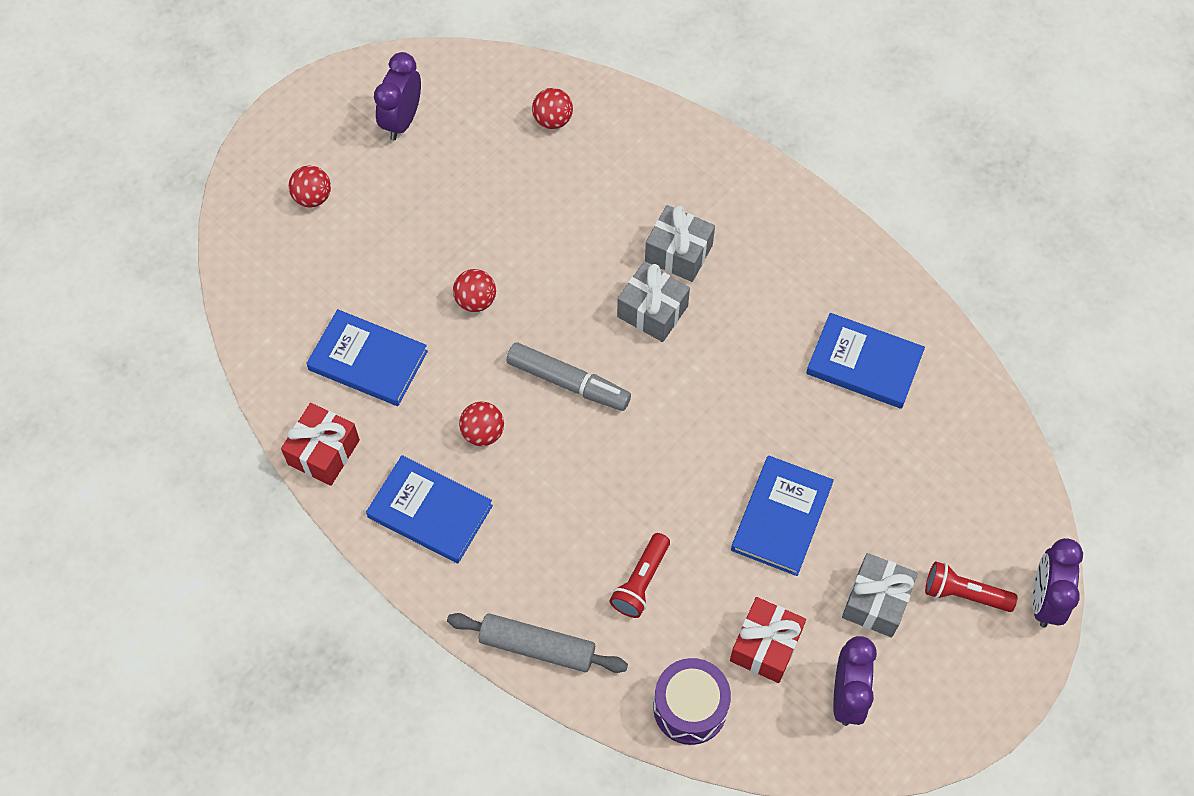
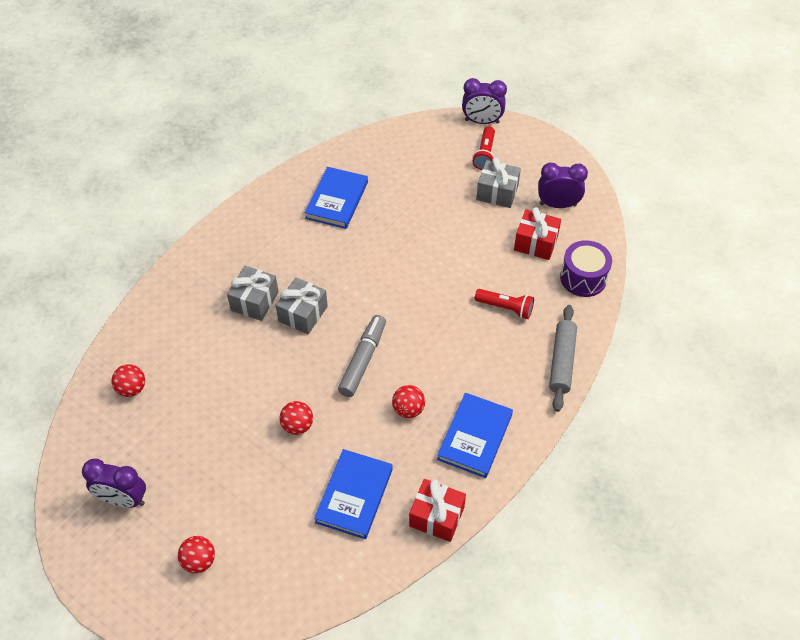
camera: 95 degrees left, 10 degrees down
(781, 517) = (449, 238): blue book -> none

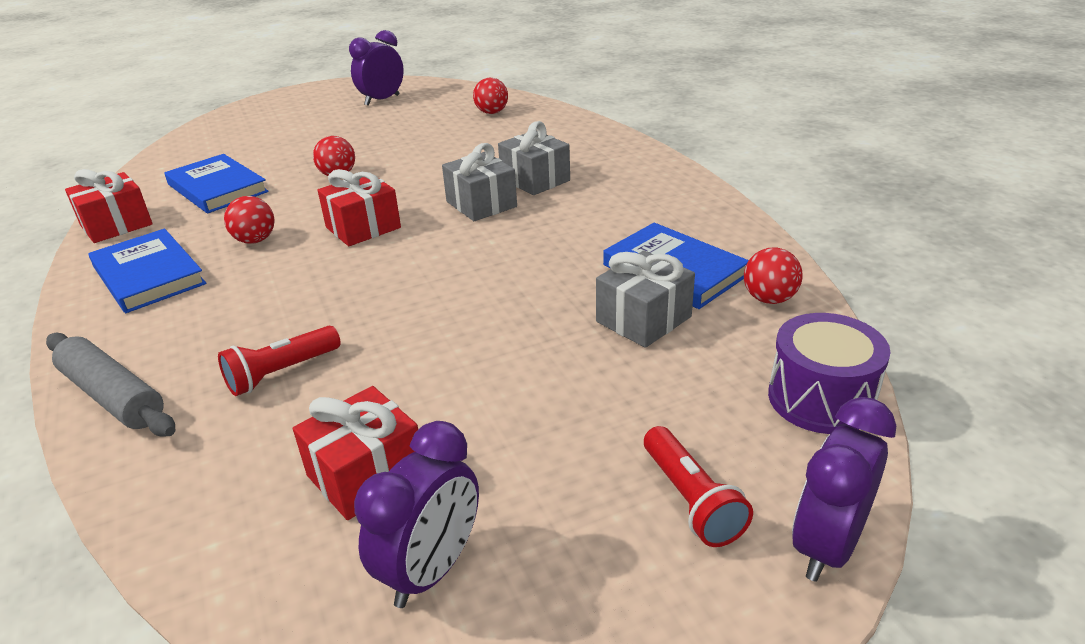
camera: 120 degrees right, 20 degrees down
(199, 561) = (281, 118): red ball -> red ball (769, 299)
(363, 360) = (363, 228): grey marker -> red gift
(485, 154) = (691, 500): red flashlight -> red flashlight turned 150 degrees counterclockwise
(497, 193) = (552, 471): grey gift -> grey gift (643, 319)
(583, 278) = (208, 510): purple drum -> purple drum (820, 398)

